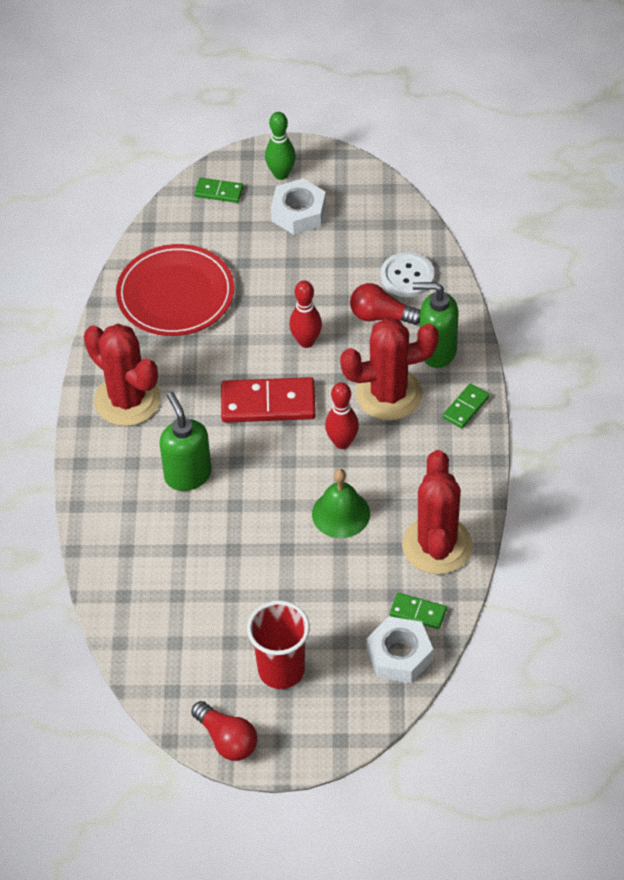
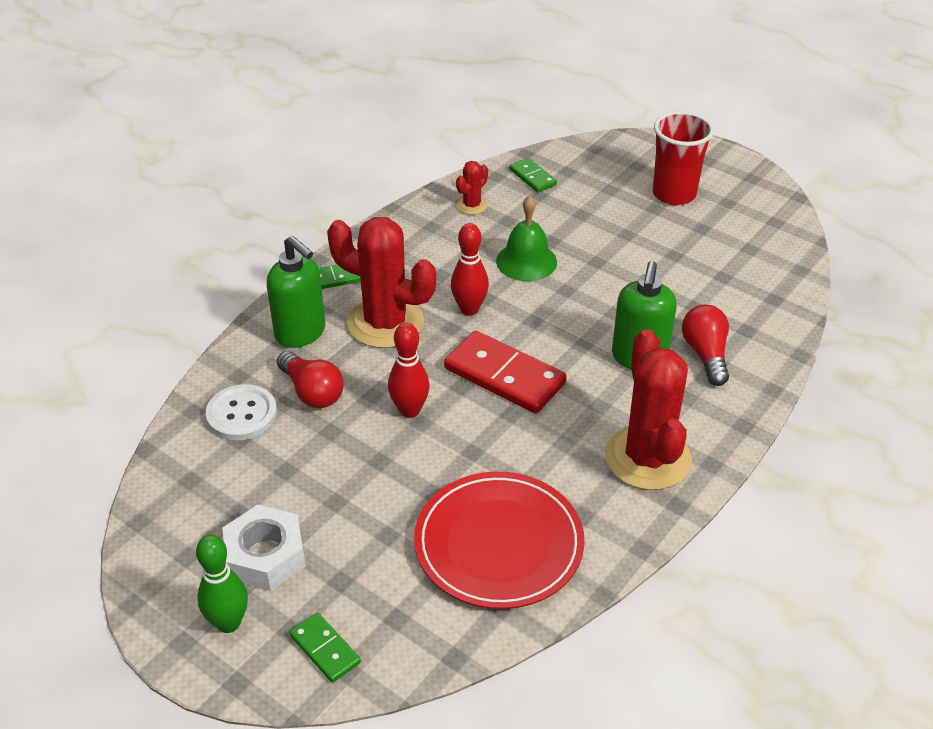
camera: 145 degrees left, 10 degrees down
(227, 740) = (752, 178): red light bulb -> red light bulb (705, 354)
(399, 655) = (573, 162): white nut -> none
(437, 545) = (472, 205): red cactus -> red cactus, size x0.46

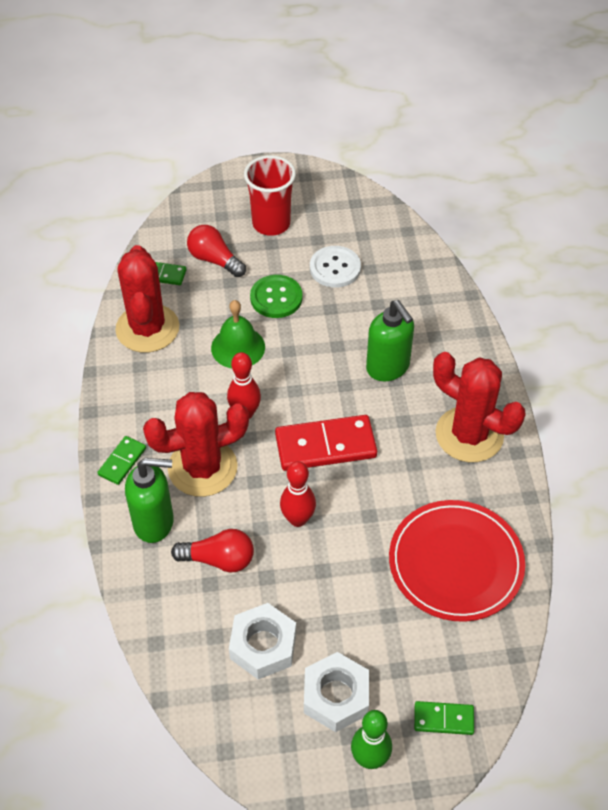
camera: 45 degrees left, 10 degrees up
(241, 414) = (193, 616): white button -> white button (335, 268)
(262, 475) = (263, 645): none -> white nut
(472, 205) = (147, 328): red cactus -> red cactus, size x2.19
(606, 247) = (276, 298): none -> green button
(705, 354) = (422, 335): red light bulb -> red light bulb (214, 260)

